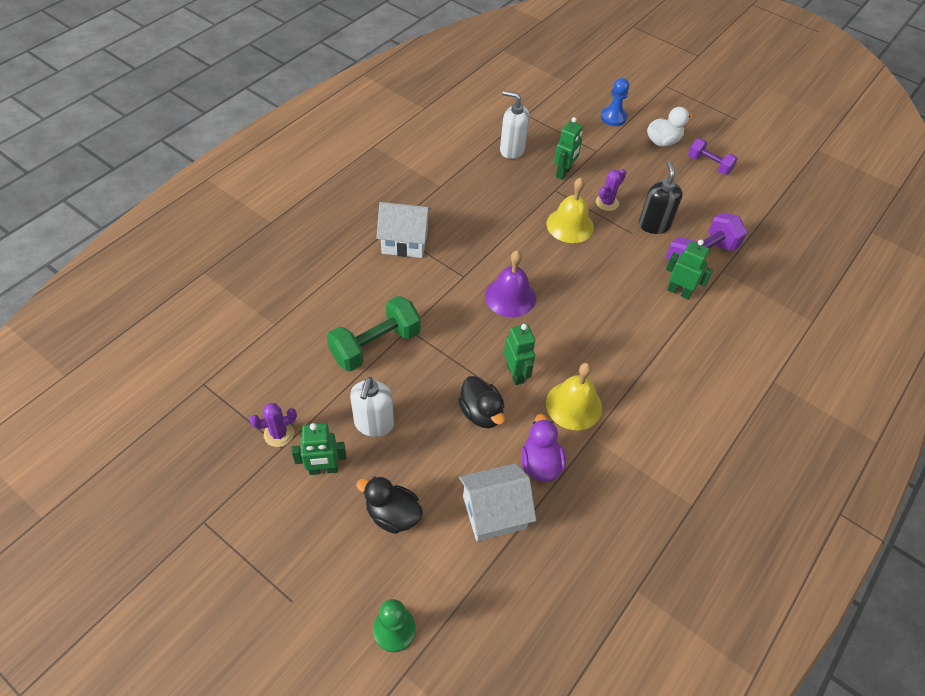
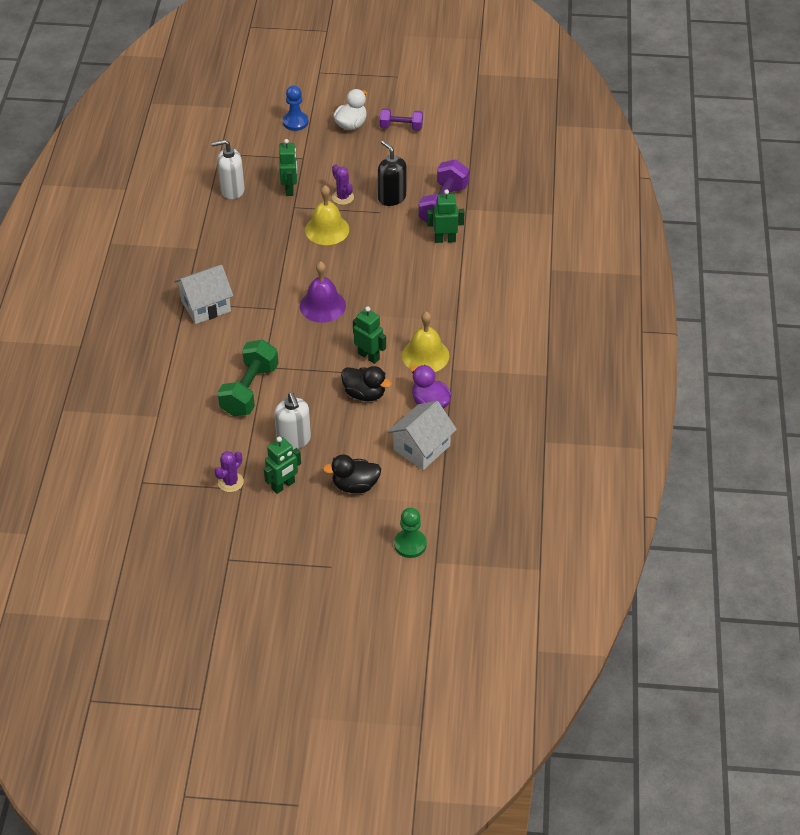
camera: 30 degrees left, 5 degrees down
(607, 203) = (343, 197): purple cactus -> purple cactus turned 45 degrees counterclockwise

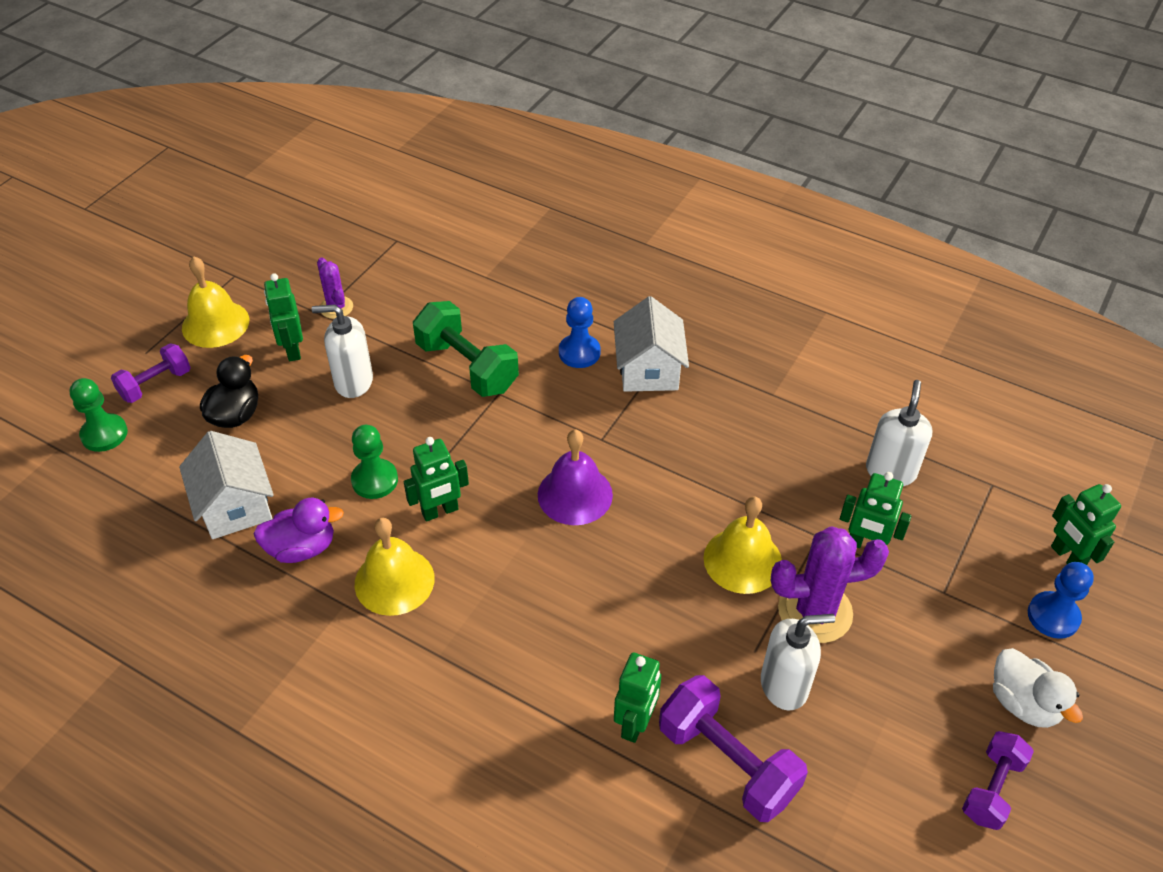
camera: 115 degrees right, 0 degrees up
(207, 342) = (579, 352): none -> blue pawn
(255, 122) = (1067, 557): none -> green robot
(282, 542) = (215, 324): none -> yellow bell
(343, 197) = (815, 611): purple cactus -> purple cactus, size x1.80
(354, 543) = (155, 384): none -> purple dumbbell
(364, 394) = (374, 480): black duck -> green pawn
(391, 197) = (784, 685): black soap dispenser -> white soap dispenser

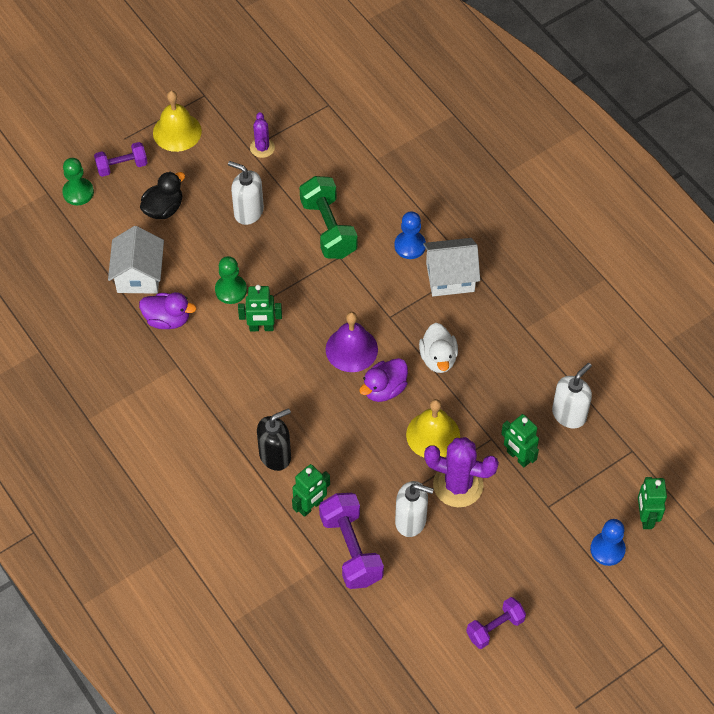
camera: 25 degrees right, 10 degrees up
(292, 350) = (219, 172): green robot -> none
(394, 581) = (213, 363): yellow bell -> none
(547, 672) = (275, 455): none -> black soap dispenser
(645, 527) = (384, 389): none -> purple duck
(648, 370) = (450, 277): white house -> white house turned 60 degrees clockwise
(1023, 703) = (549, 591): white duck -> white duck (438, 358)

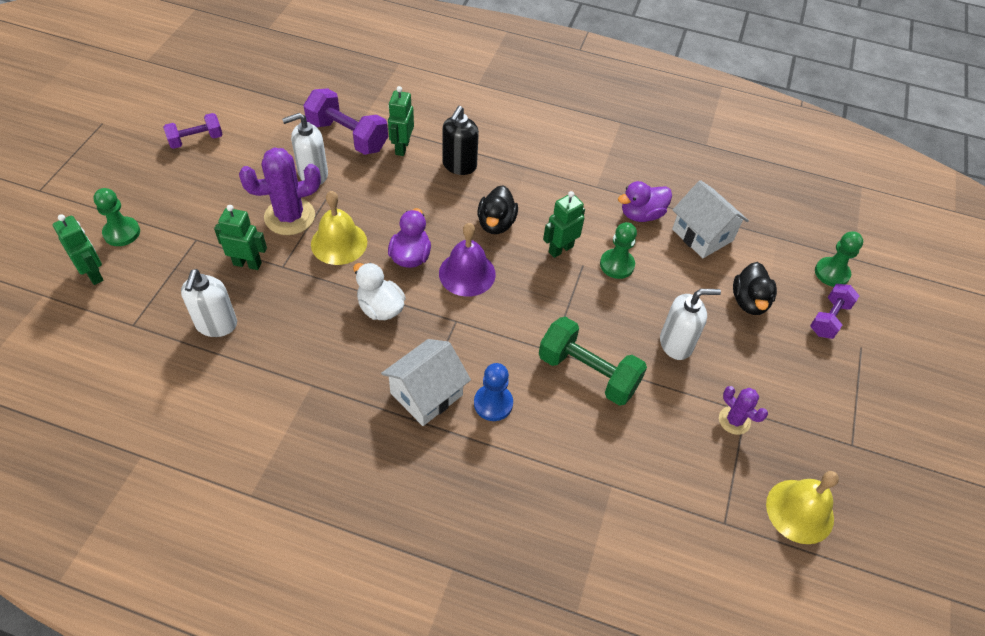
camera: 140 degrees right, 5 degrees down
(177, 132) = (827, 385): yellow bell -> yellow bell (800, 511)
(292, 379) = (496, 223): none -> black duck
(495, 628) = (196, 140): purple dumbbell -> purple dumbbell turned 45 degrees clockwise
(607, 549) = (122, 233): blue pawn -> green pawn

